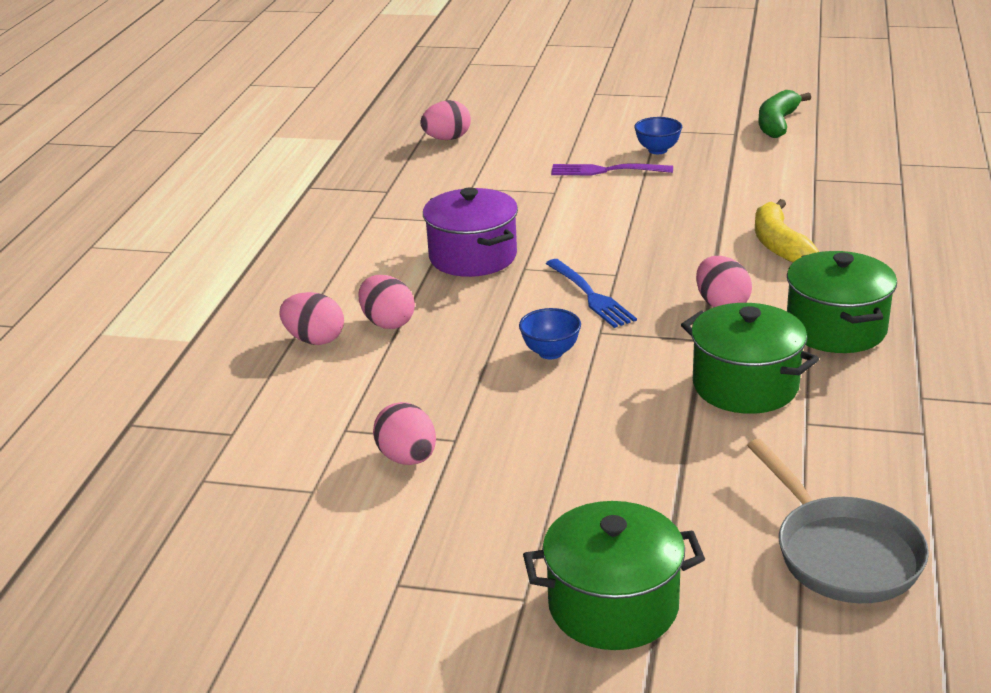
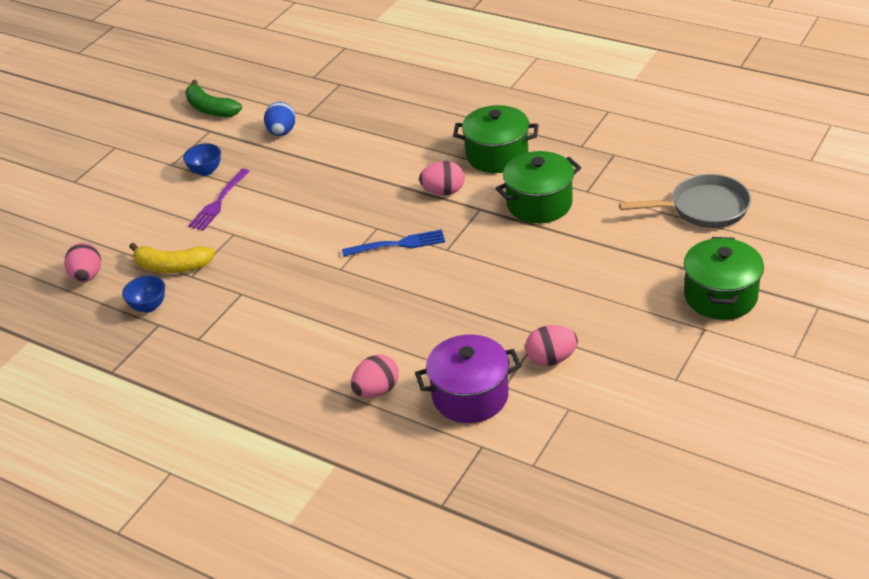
camera: 70 degrees left, 10 degrees up
(387, 323) = (375, 348): pink egg -> none
(473, 257) = (306, 291): purple pot -> purple pot (470, 396)
(550, 352) = (460, 275): blue bowl -> blue bowl (149, 306)
(765, 173) = (282, 132): none -> blue egg
(779, 244) = (384, 151): yellow banana -> yellow banana (172, 266)

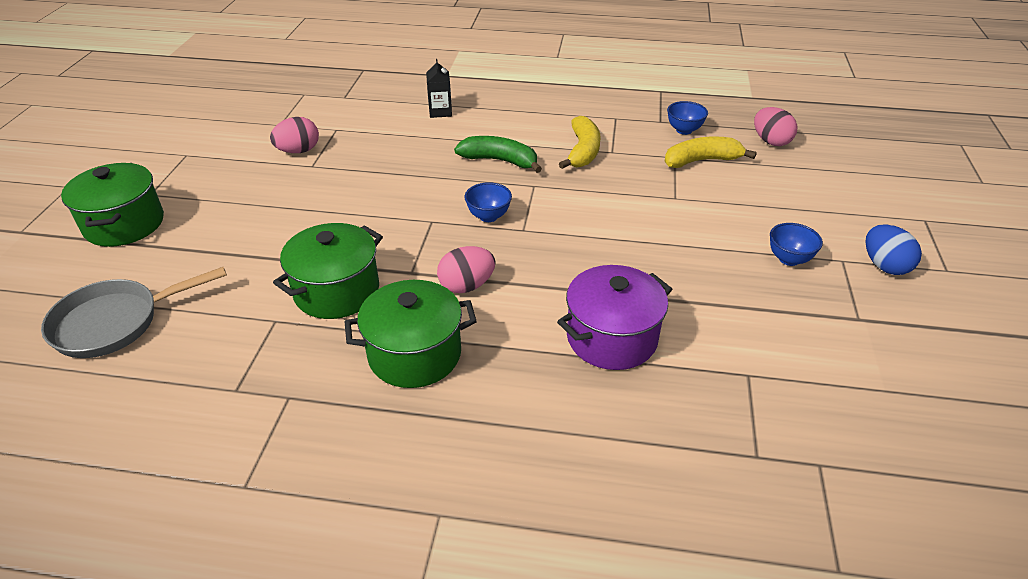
camera: 155 degrees right, 0 degrees up
(210, 109) = (905, 357): green banana -> green banana (499, 161)
(219, 201) = (729, 227): purple fork -> none
(267, 299) = (583, 151): none -> yellow banana
(282, 132) = (754, 335): blue egg -> blue egg (884, 266)
(376, 390) = (440, 112): pink egg -> black carton
(397, 244) = (488, 216): blue fork -> blue bowl
(470, 396) = (362, 120): purple pot -> purple pot (611, 338)

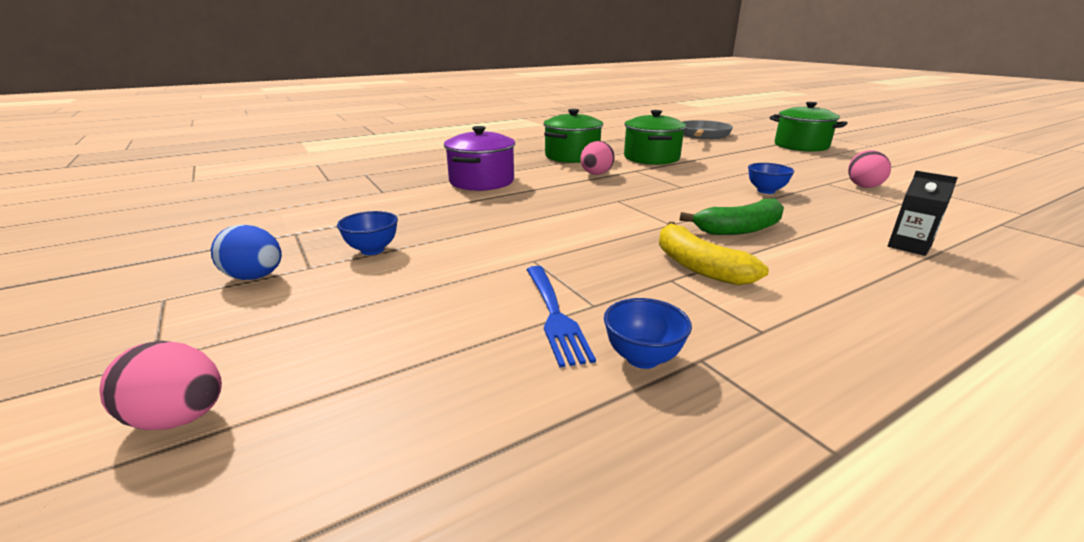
camera: 140 degrees right, 15 degrees down
(488, 216) = (655, 198): blue bowl -> blue bowl (766, 191)
(701, 161) = (554, 314): yellow banana -> blue fork
(770, 141) = (474, 411): pink egg -> pink egg (179, 418)

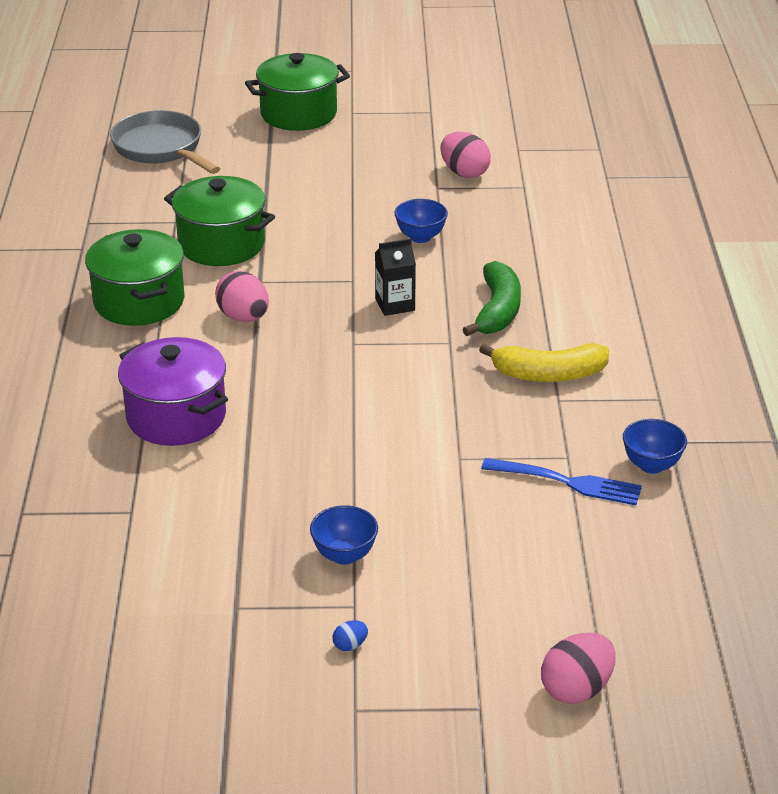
camera: 60 degrees left, 10 degrees up
(255, 277) = (350, 645): blue egg -> blue egg, size x0.46
(909, 246) = (603, 251): black carton -> black carton (395, 304)

